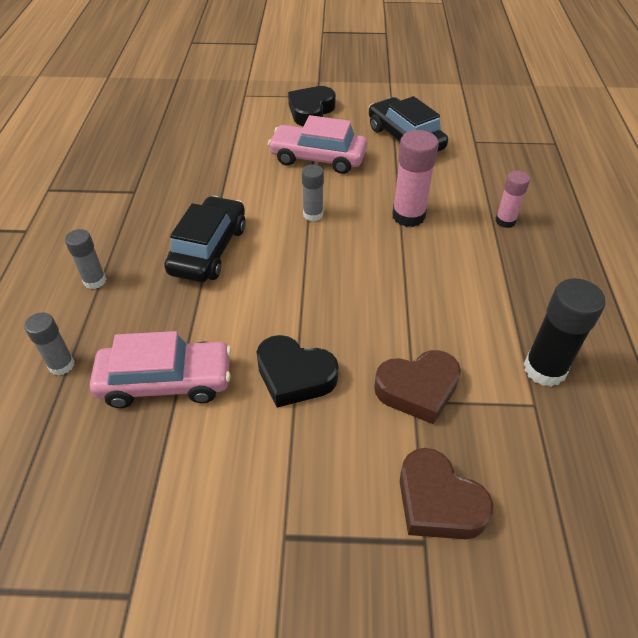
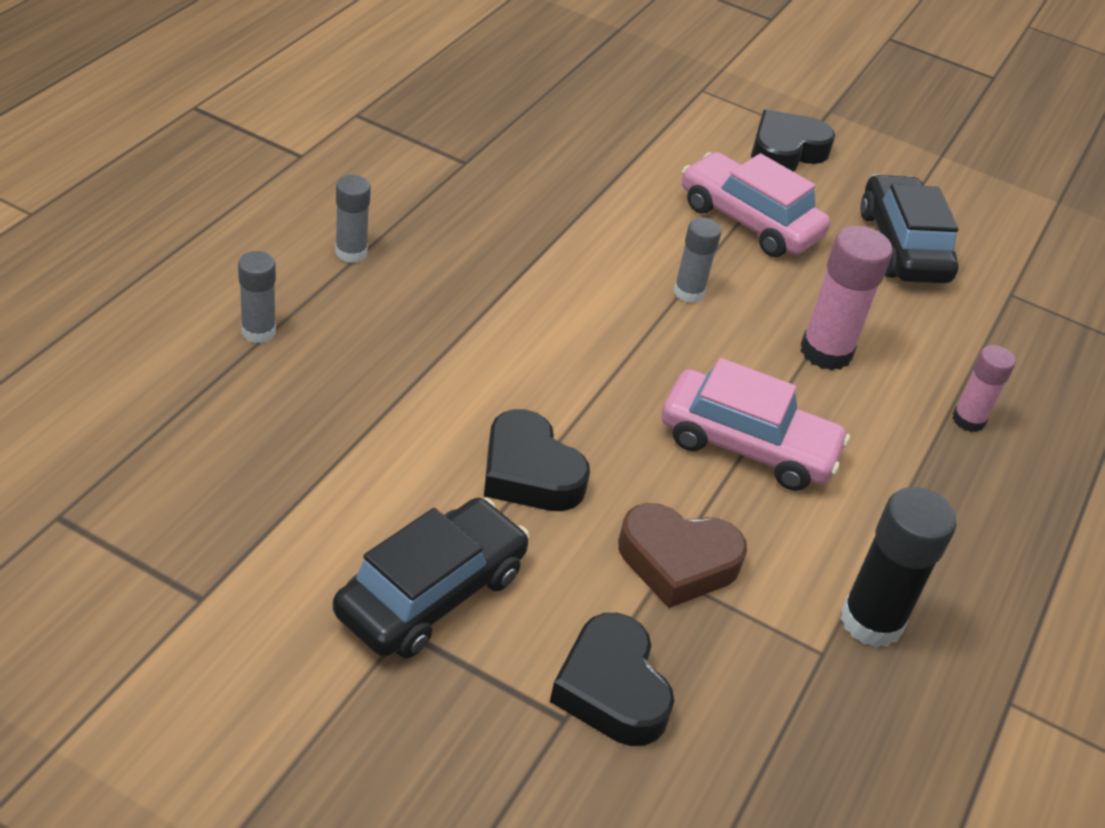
camera: 20 degrees right, 5 degrees down
(166, 381) = (368, 406): pink car -> pink car (747, 445)
(209, 250) = (517, 277): black car -> black car (431, 593)
(438, 502) = (611, 689): brown heart -> black heart

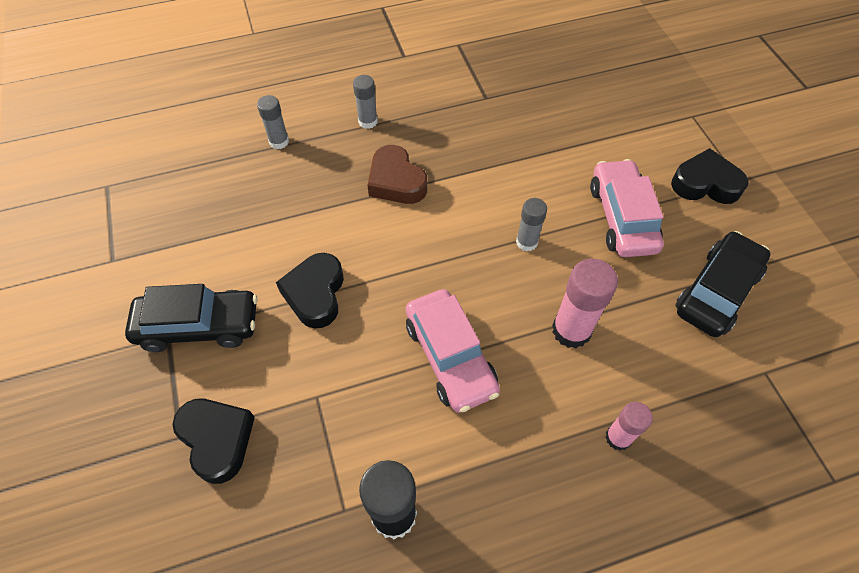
camera: 50 degrees right, 15 degrees up
(611, 689) = (217, 440): black heart -> black heart turned 120 degrees clockwise
(677, 562) = (330, 396): brown heart -> brown heart (396, 181)

